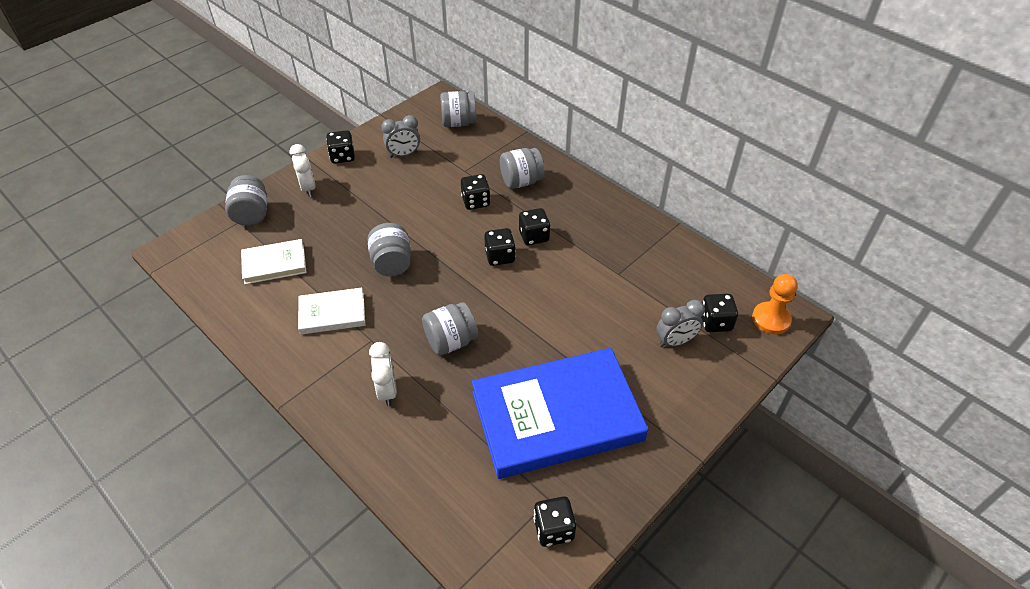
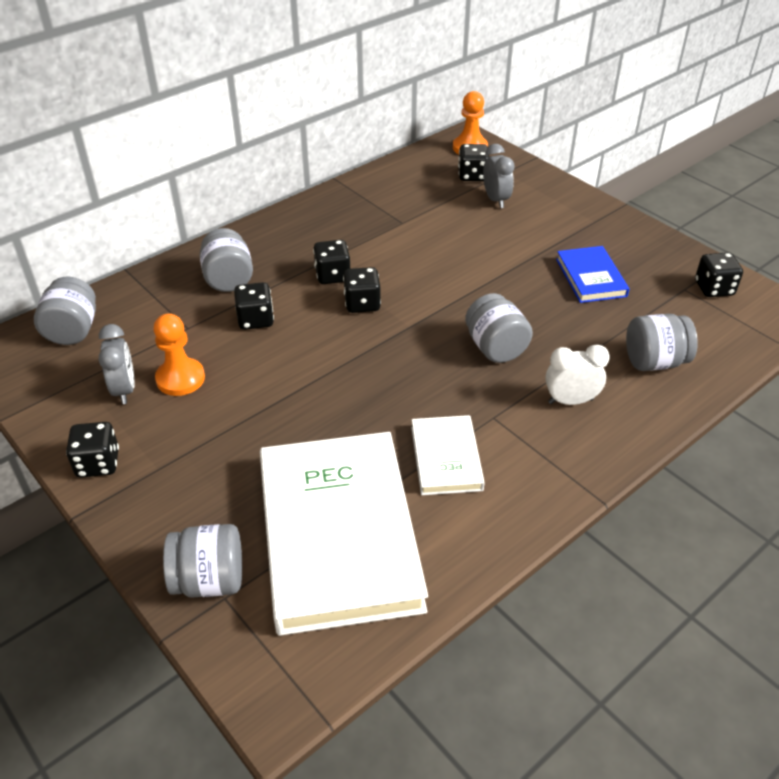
camera: 85 degrees left, 5 degrees down
(274, 264) = (339, 534): white book -> white book, size x2.12
(308, 188) = (165, 505): white clock -> none
(392, 263) = (358, 400): grey jar -> grey jar (654, 362)
(414, 176) = (180, 378): none -> orange pawn
(557, 416) = (590, 277): blue book -> blue book, size x0.47

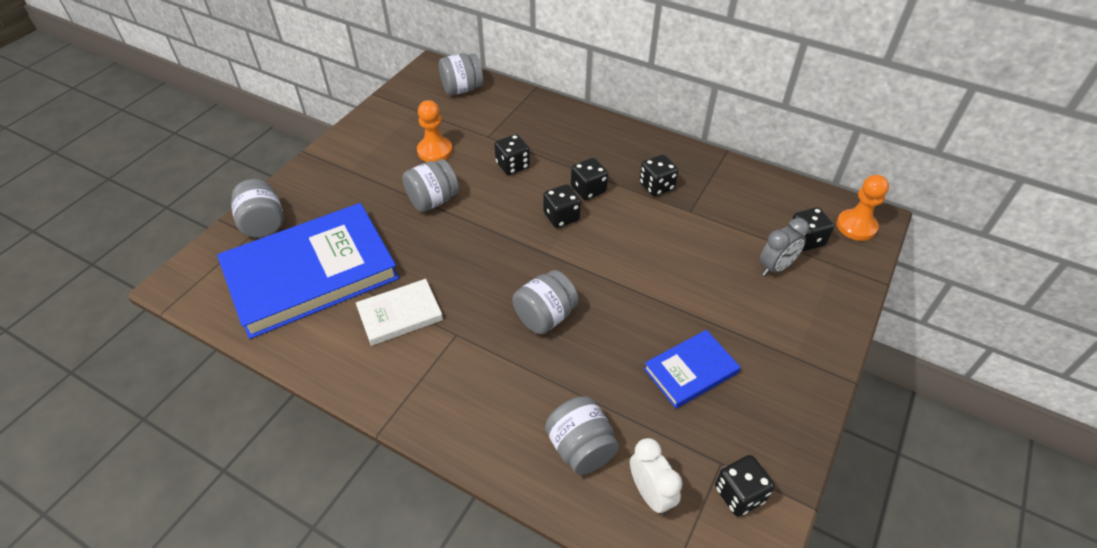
camera: 70 degrees right, 5 degrees up
(98, 463) = (347, 144): black dice -> black dice (656, 186)
(124, 390) = (415, 131): grey clock -> none
(228, 279) = (552, 137): grey jar -> grey jar (433, 200)
(339, 534) = (311, 273): white book -> blue book
(570, 401) = (496, 386): white clock -> white clock (650, 494)

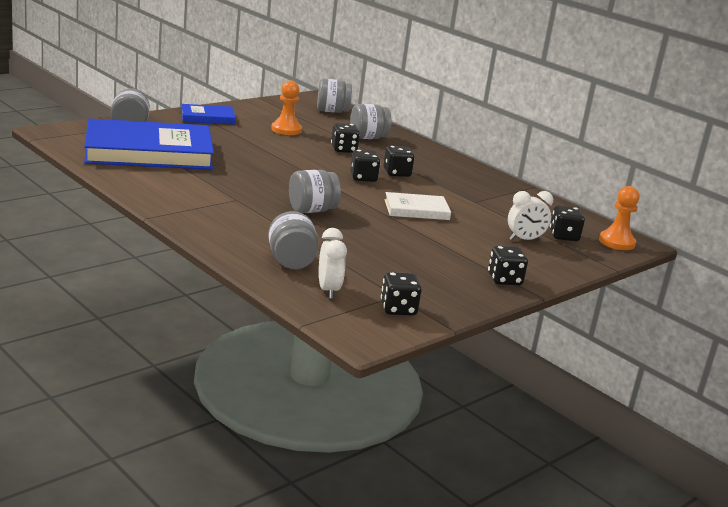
camera: 15 degrees right, 25 degrees down
(400, 314) = (201, 182): white book -> white book (416, 210)
(433, 200) = (266, 148): grey jar -> grey jar (368, 138)
(656, 186) = (456, 185): black dice -> black dice (504, 280)
(690, 371) = (408, 258): blue book -> blue book (207, 117)
(775, 267) = (524, 240): grey clock -> white clock

